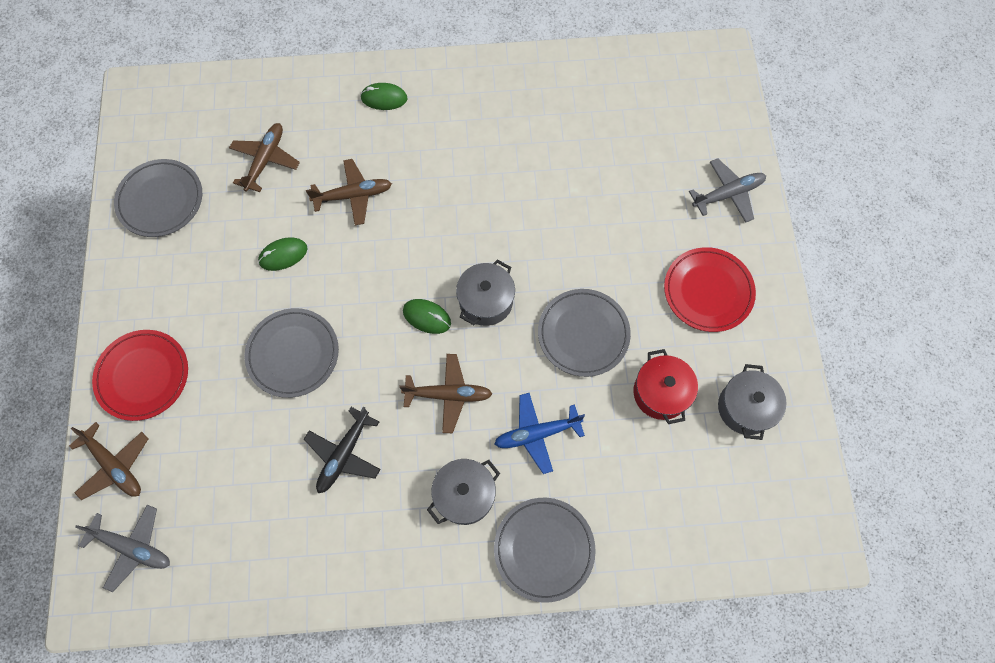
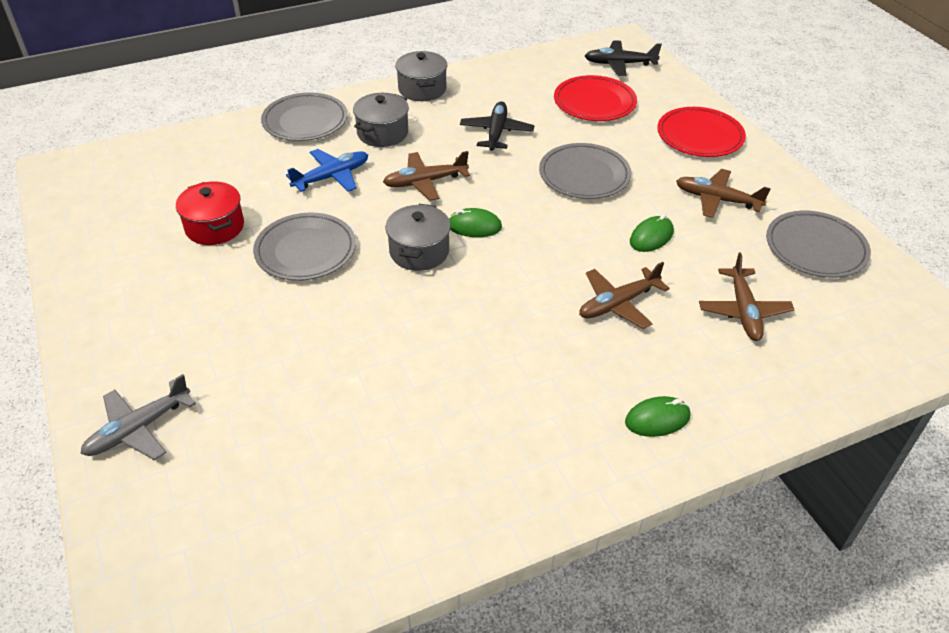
camera: 160 degrees right, 25 degrees down
(114, 465) = (672, 92): brown plane -> brown plane (717, 200)
(132, 547) = (620, 64): grey plane -> black plane
(708, 291) = (166, 318): red plate -> red plate (594, 103)
(745, 408) = (124, 236): grey pot -> grey pot (422, 89)

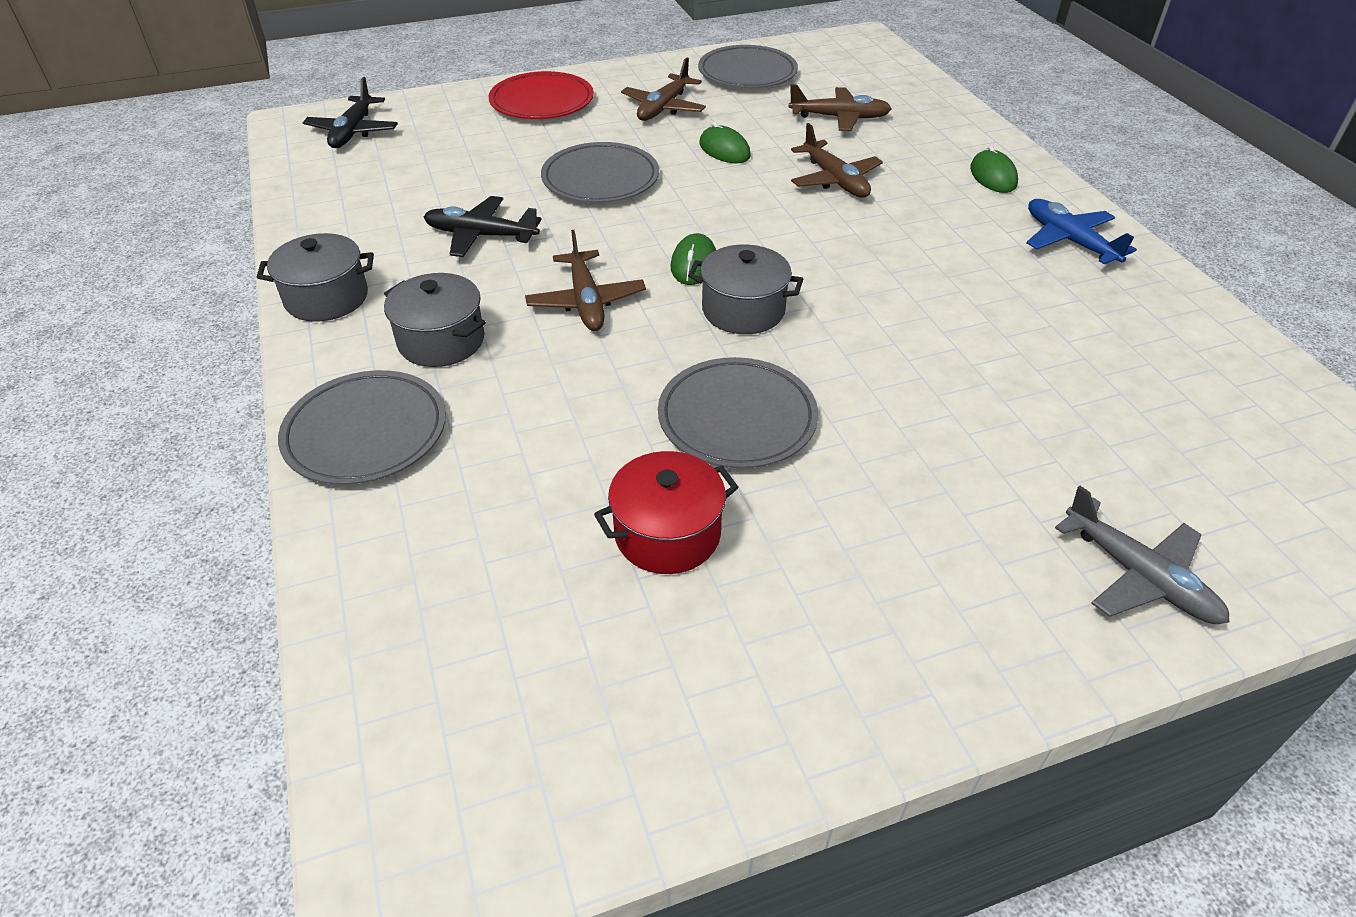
camera: 85 degrees left, 0 degrees up
(331, 177) = (550, 395): blue plane -> blue plane (1070, 241)
(594, 103) = (439, 157): red plate -> none

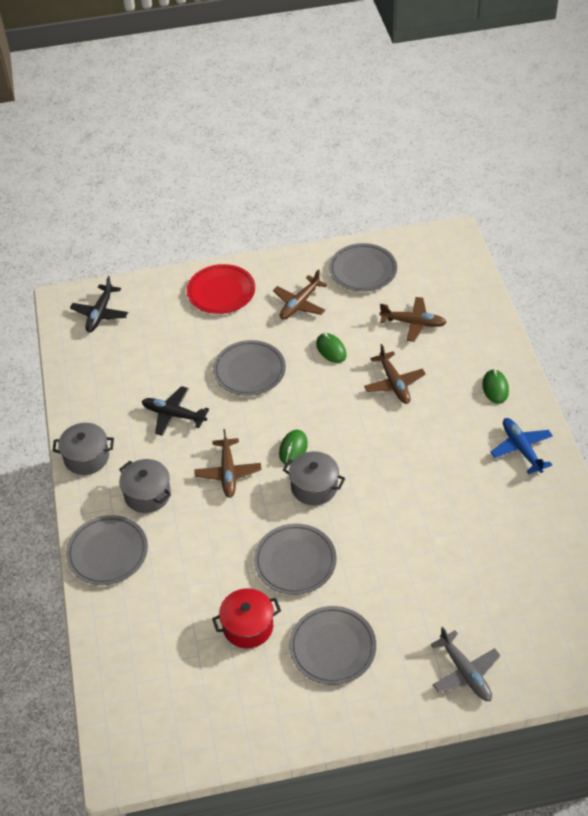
camera: 10 degrees right, 5 degrees up
(852, 556) = (332, 647): none -> grey plate

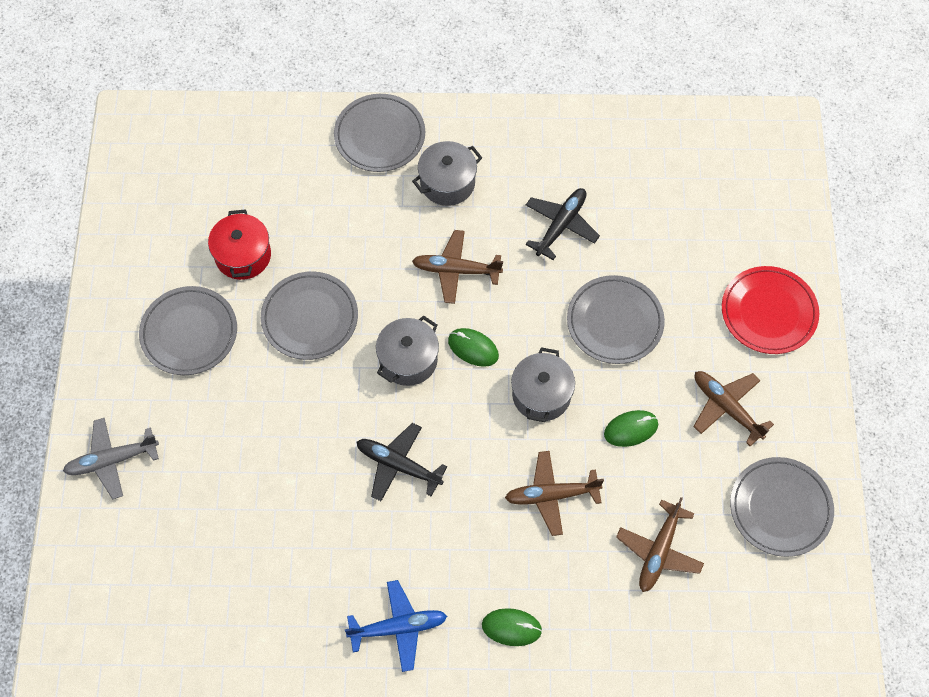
camera: 100 degrees right, 15 degrees up
(86, 457) = (518, 128): grey pot -> grey pot (541, 395)
(100, 313) = (754, 165): black plane -> black plane (399, 465)

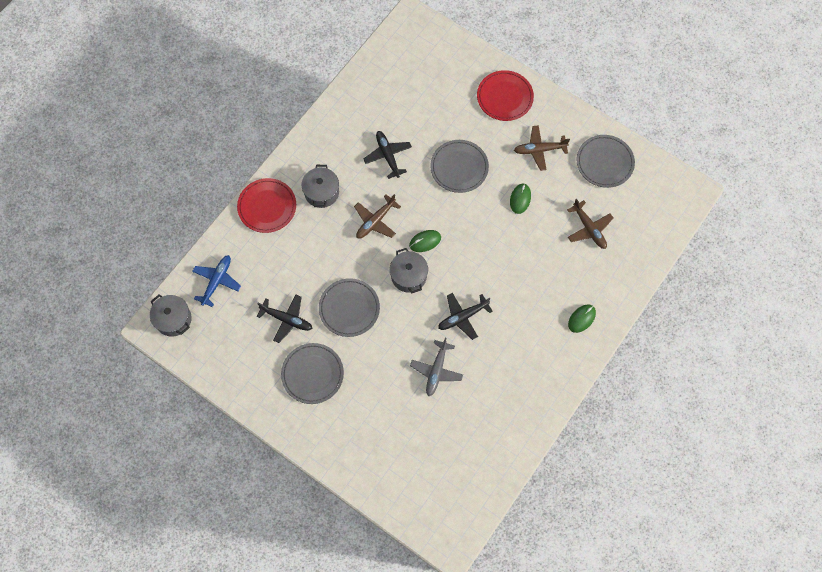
camera: 55 degrees left, 5 degrees up
(112, 460) = (359, 456): grey plane -> grey plane (436, 370)
(243, 255) = (286, 319): red pot -> black plane
(380, 136) = (267, 207): grey plate -> red plate
(398, 628) = (546, 370): blue plane -> blue plane (217, 281)
(541, 395) = (473, 227): grey pot -> grey pot (173, 319)
(552, 495) = (528, 257): brown plane -> none

